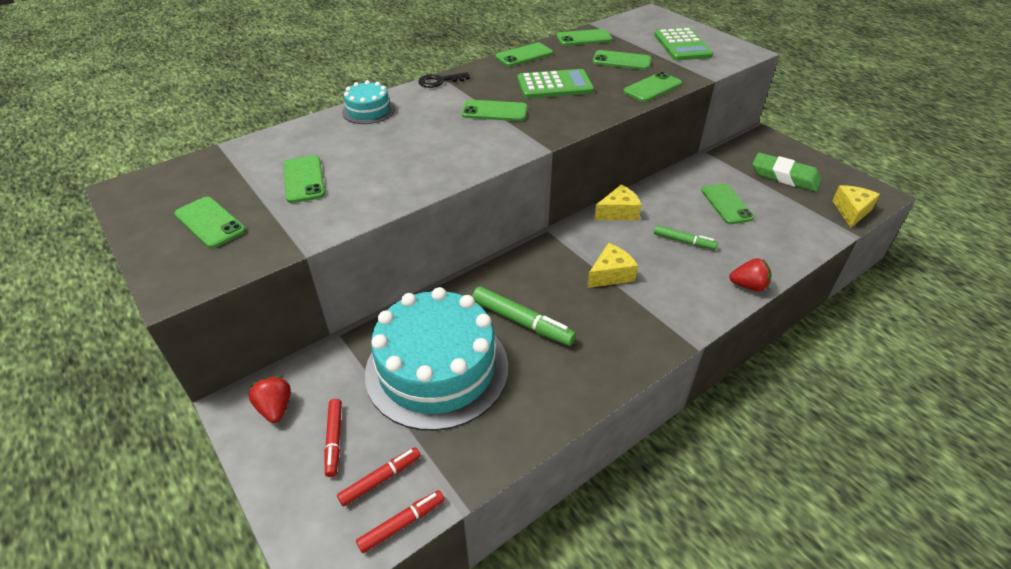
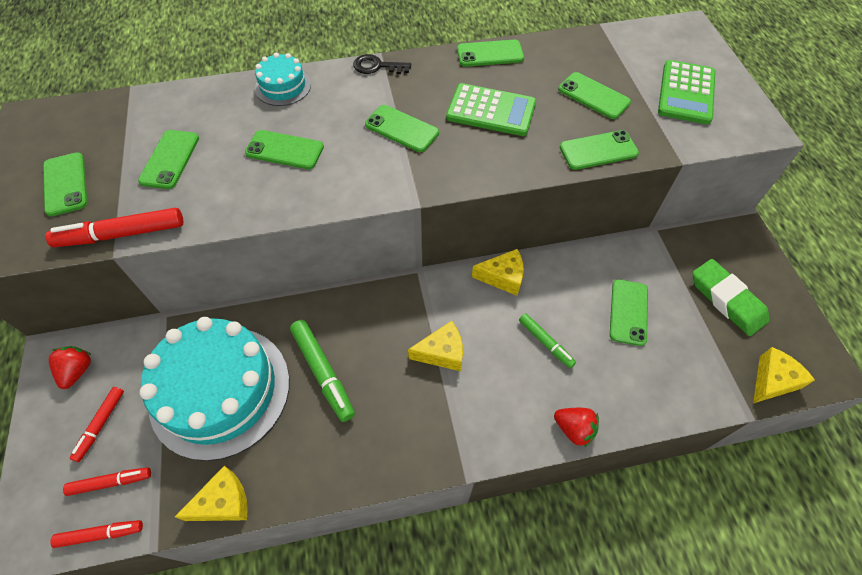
camera: 25 degrees right, 15 degrees up
(301, 239) = (121, 234): none -> red marker
(506, 447) = (223, 502): none -> yellow cheese
(584, 38) = (576, 46): green phone -> green phone (284, 150)

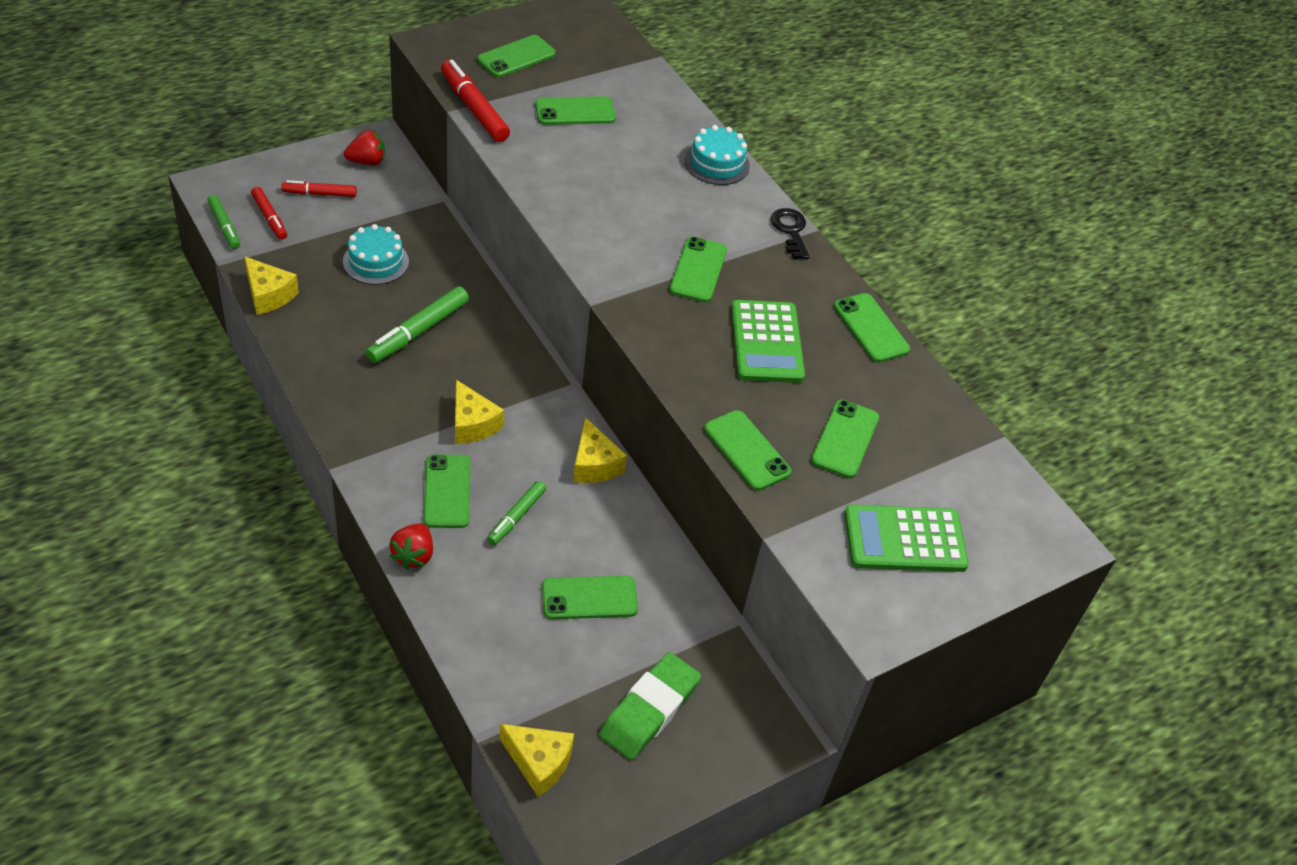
camera: 65 degrees right, 10 degrees down
(101, 534) = (224, 226): red marker -> green marker
(220, 390) = (376, 261): turquoise cake -> turquoise cake, size x0.46
(284, 150) = (624, 187): green phone -> green phone (447, 491)

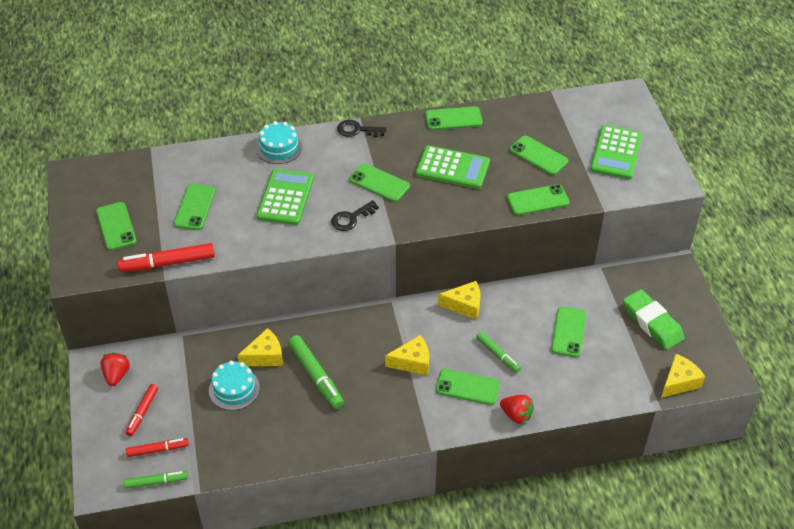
camera: 65 degrees left, 0 degrees up
(268, 295) = (246, 462): yellow cheese -> yellow cheese (265, 356)
(618, 253) = (351, 218): none -> black key
(628, 186) = (286, 197): none -> green calculator

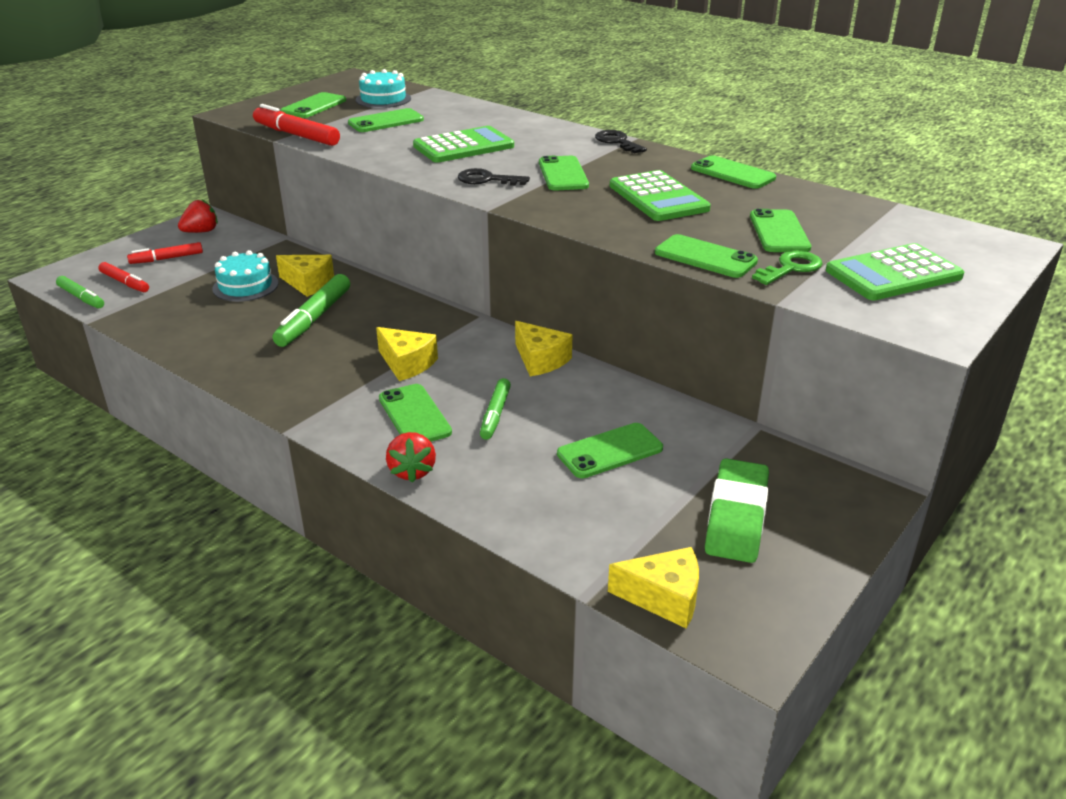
camera: 50 degrees right, 15 degrees down
(279, 147) = (526, 123): turquoise cake -> turquoise cake (383, 99)
(577, 180) = (790, 268): none -> green key

